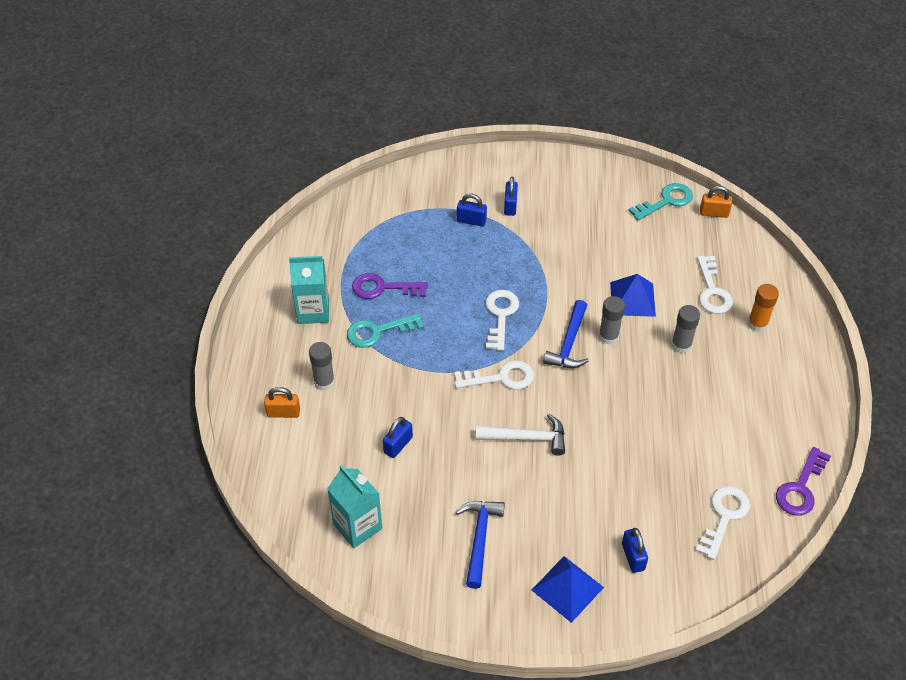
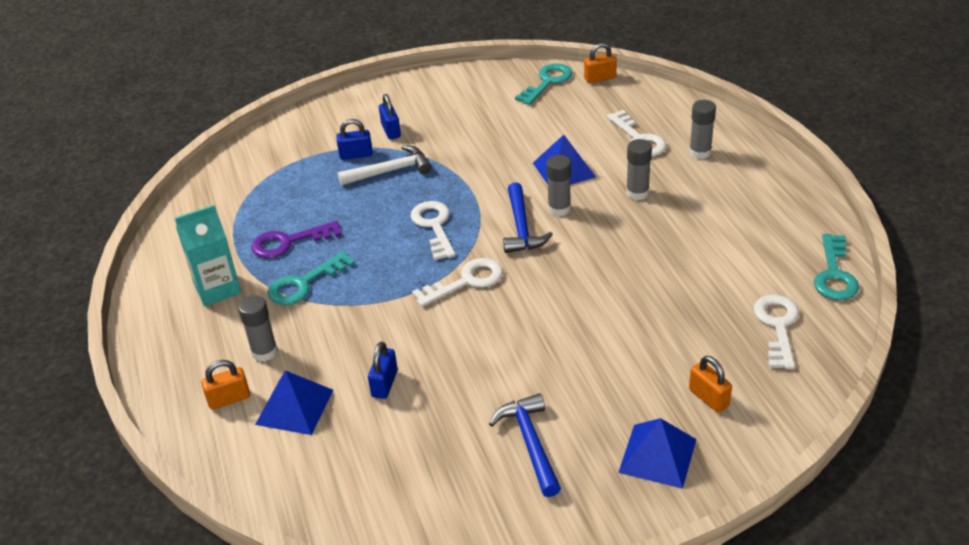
camera: 20 degrees left, 10 degrees down
(326, 438) = (294, 407): none -> blue pyramid
(357, 526) = (379, 483): turquoise carton -> none
(527, 438) = (527, 327): white hammer -> white hammer (390, 171)
(633, 557) = (708, 398): blue padlock -> orange padlock
(757, 324) = (700, 152): orange glue stick -> grey glue stick
(800, 488) = (834, 274): purple key -> turquoise key

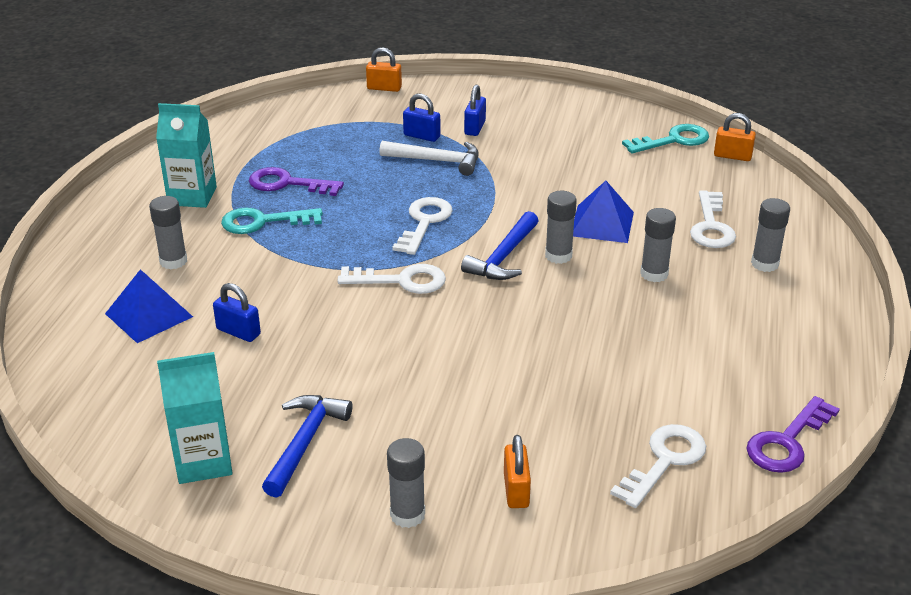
camera: 30 degrees right, 5 degrees down
(229, 399) = (108, 285): orange padlock -> orange padlock (384, 88)
(384, 384) = (238, 332): blue padlock -> blue padlock turned 75 degrees clockwise
(471, 499) = (203, 461): none -> turquoise carton
(657, 455) = (407, 515): blue pyramid -> grey glue stick
(834, 274) = (787, 442): turquoise key -> purple key

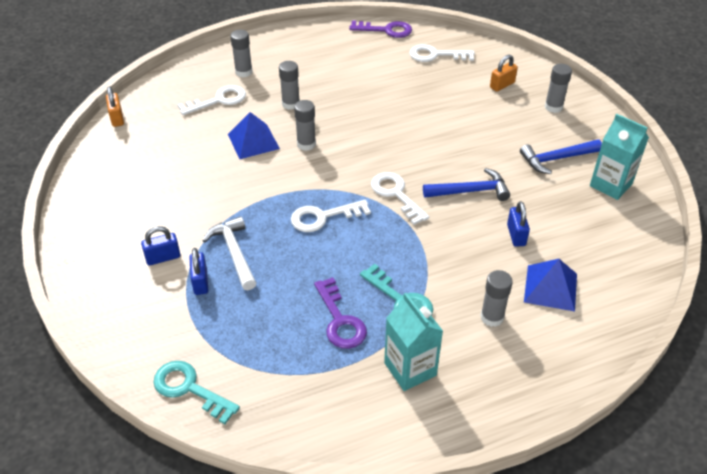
camera: 125 degrees left, 10 degrees up
(384, 88) = (125, 357): orange padlock -> none
(503, 257) = (329, 165): blue hammer -> blue hammer (470, 191)
(673, 140) = (111, 150): turquoise key -> turquoise key (189, 389)

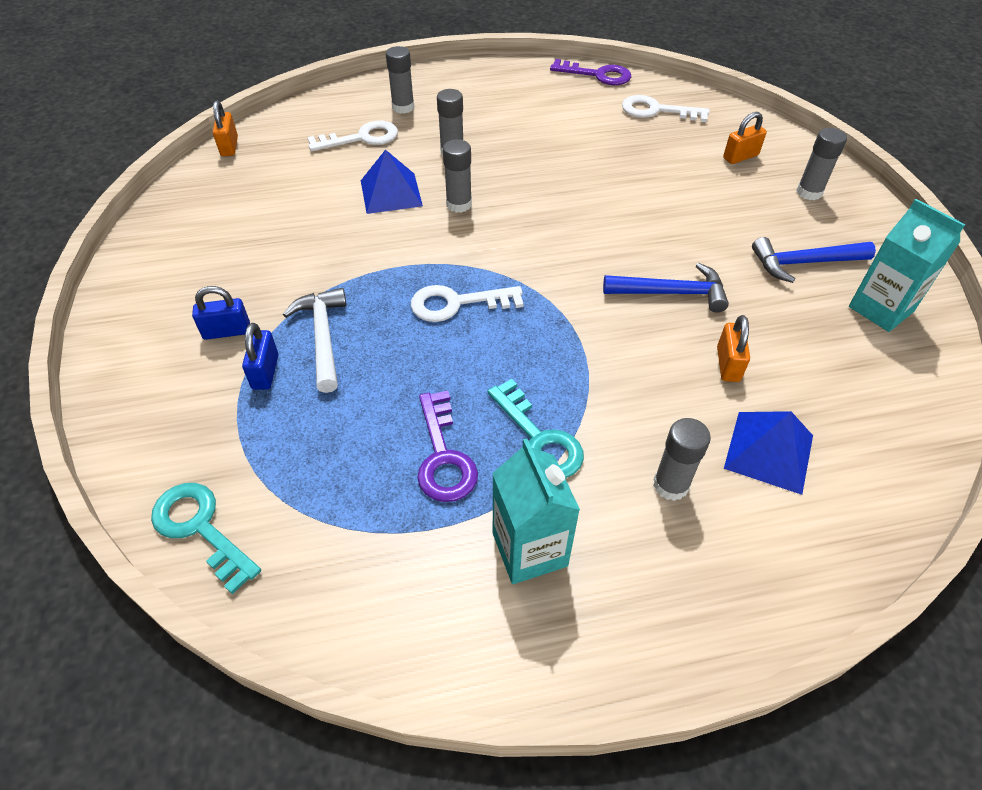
camera: 10 degrees right, 5 degrees up
(396, 194) = (565, 285): white key -> none
(516, 235) = (728, 364): blue padlock -> orange padlock

